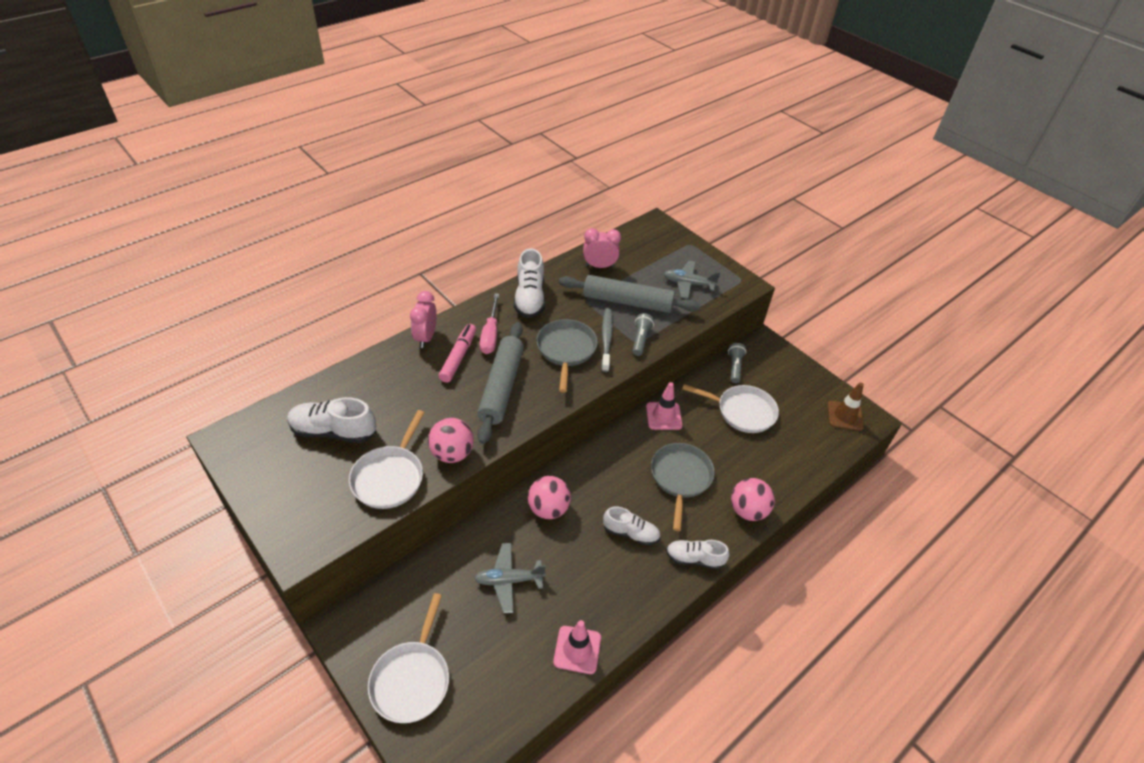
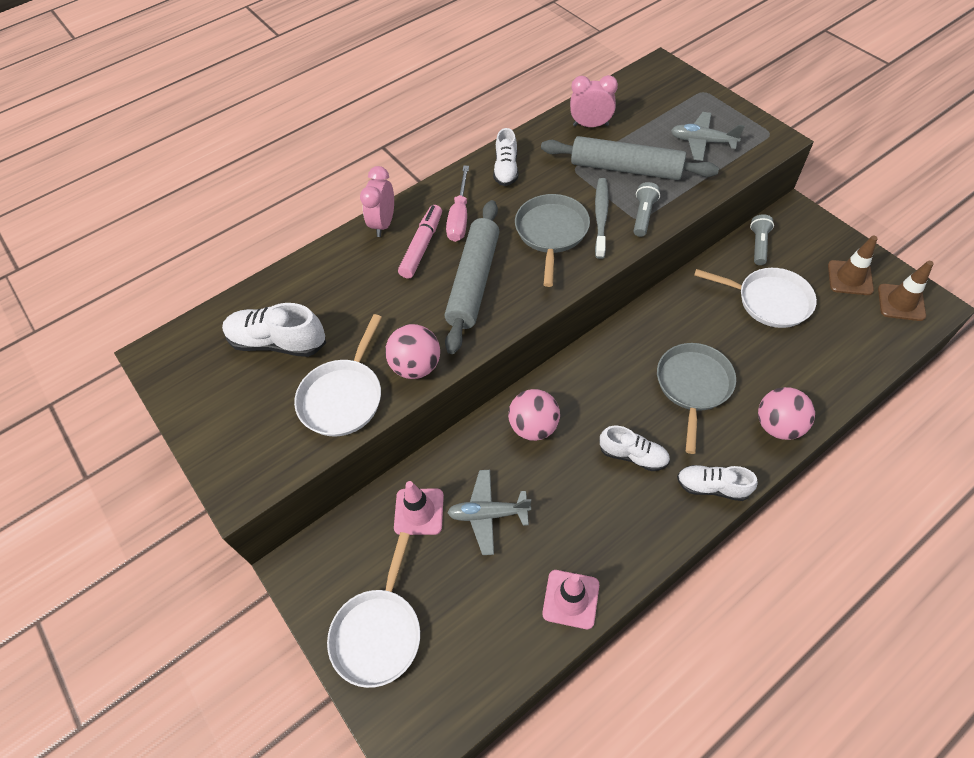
camera: 10 degrees right, 10 degrees up
(530, 298) = (506, 169): white shoe -> white shoe, size x0.66
(663, 416) = (671, 309): pink traffic cone -> pink traffic cone (419, 511)
(806, 395) = (850, 278): none -> brown traffic cone

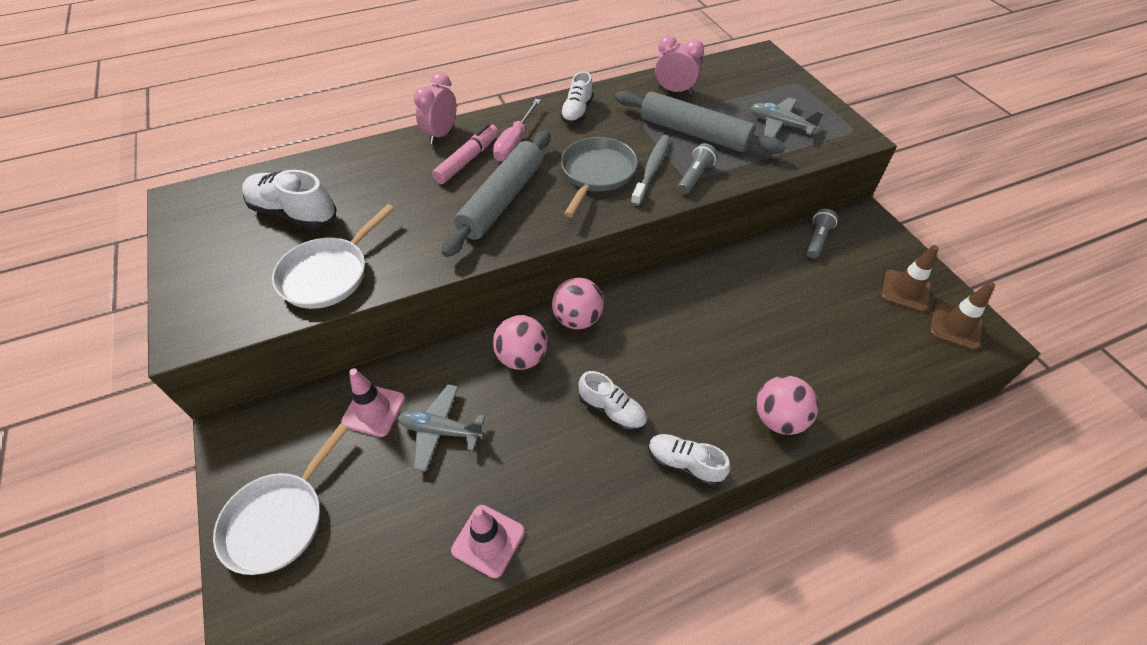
camera: 10 degrees right, 5 degrees down
(416, 366) = (411, 263): pink ball -> pink ball (577, 319)
(693, 386) = (701, 357): grey pan -> none
(769, 301) = (810, 294): white pan -> none

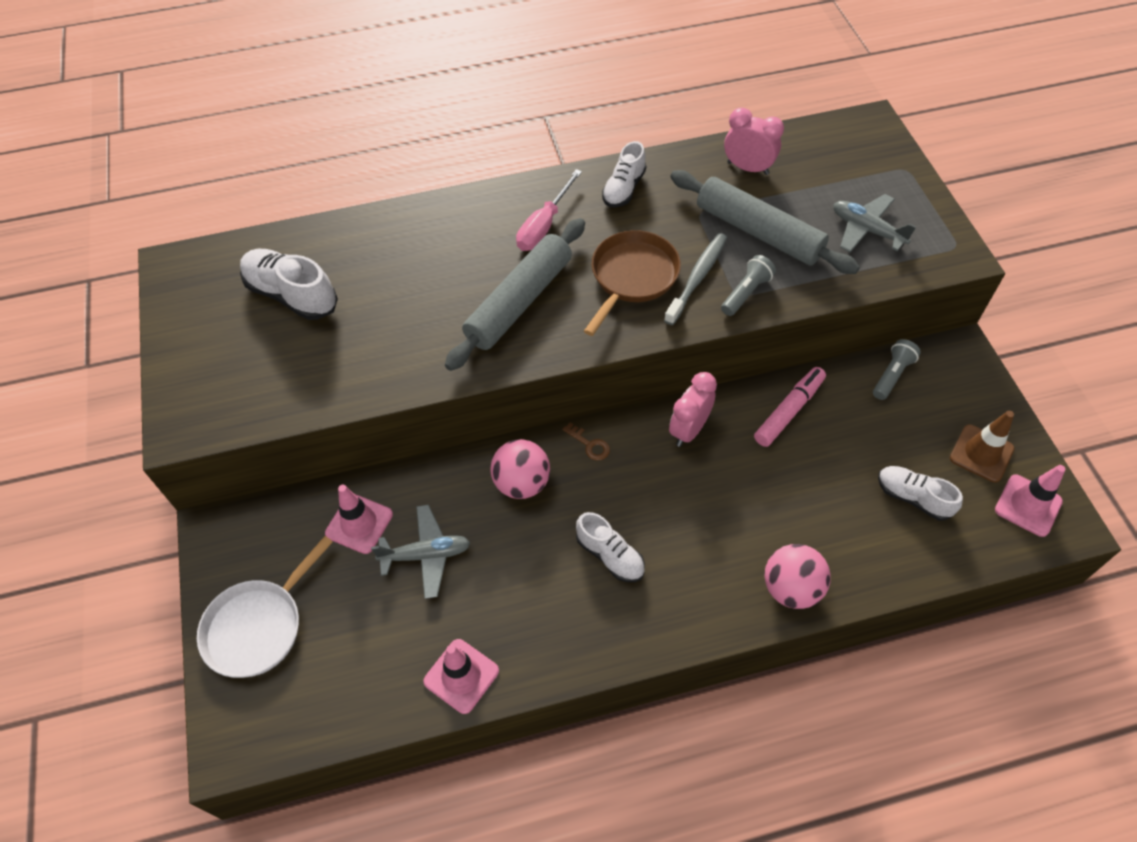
camera: 10 degrees right, 5 degrees up
(328, 274) = (324, 374): white pan -> none
(440, 430) = (426, 555): grey plane -> grey plane turned 150 degrees clockwise
(441, 134) = (461, 206): pink clock -> pink clock (689, 430)
(467, 160) = (487, 244): pink marker -> pink marker (789, 411)
(577, 319) = (590, 444): pink ball -> brown key
(596, 174) = (632, 277): grey pan -> brown pan
(684, 463) = (677, 624): white shoe -> white shoe (913, 497)
(955, 327) = (1028, 505): brown traffic cone -> pink traffic cone

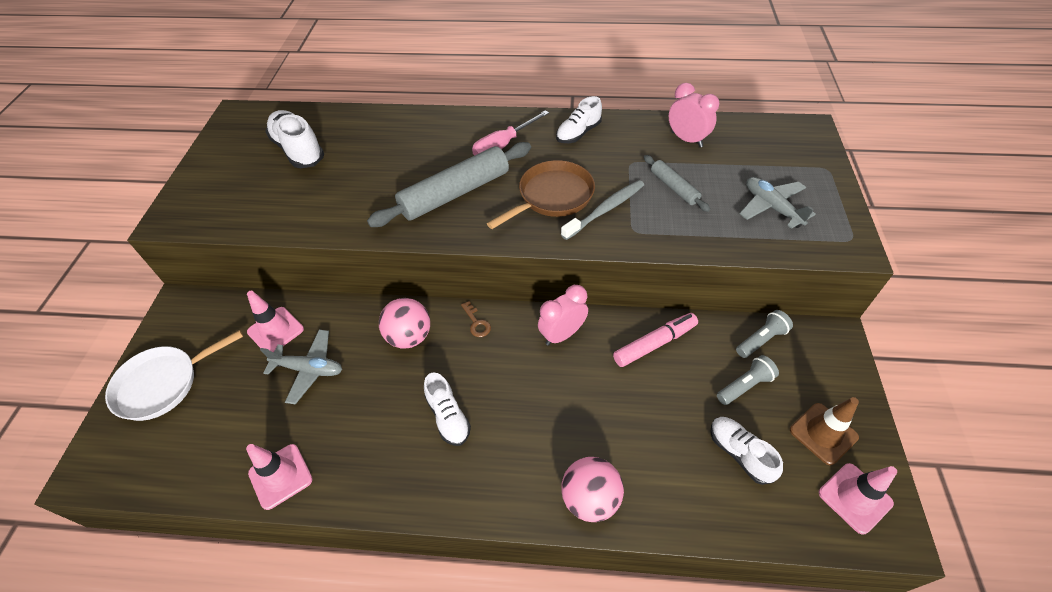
camera: 20 degrees right, 5 degrees down
(746, 293) = (641, 231): grey flashlight -> grey flashlight (745, 386)
(758, 232) = (674, 187): grey rolling pin -> grey rolling pin, size x0.51

